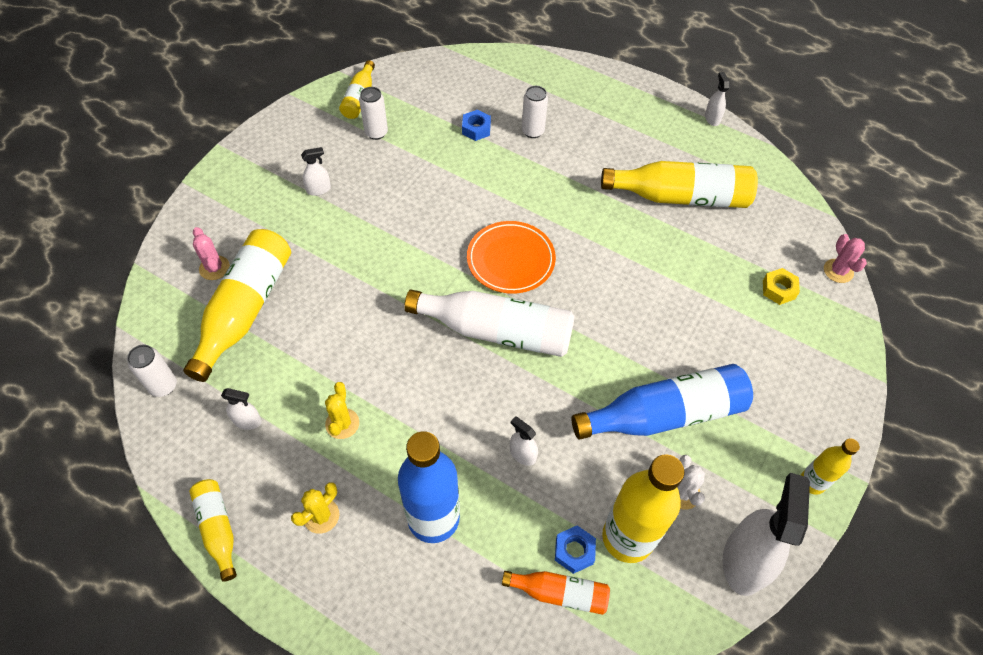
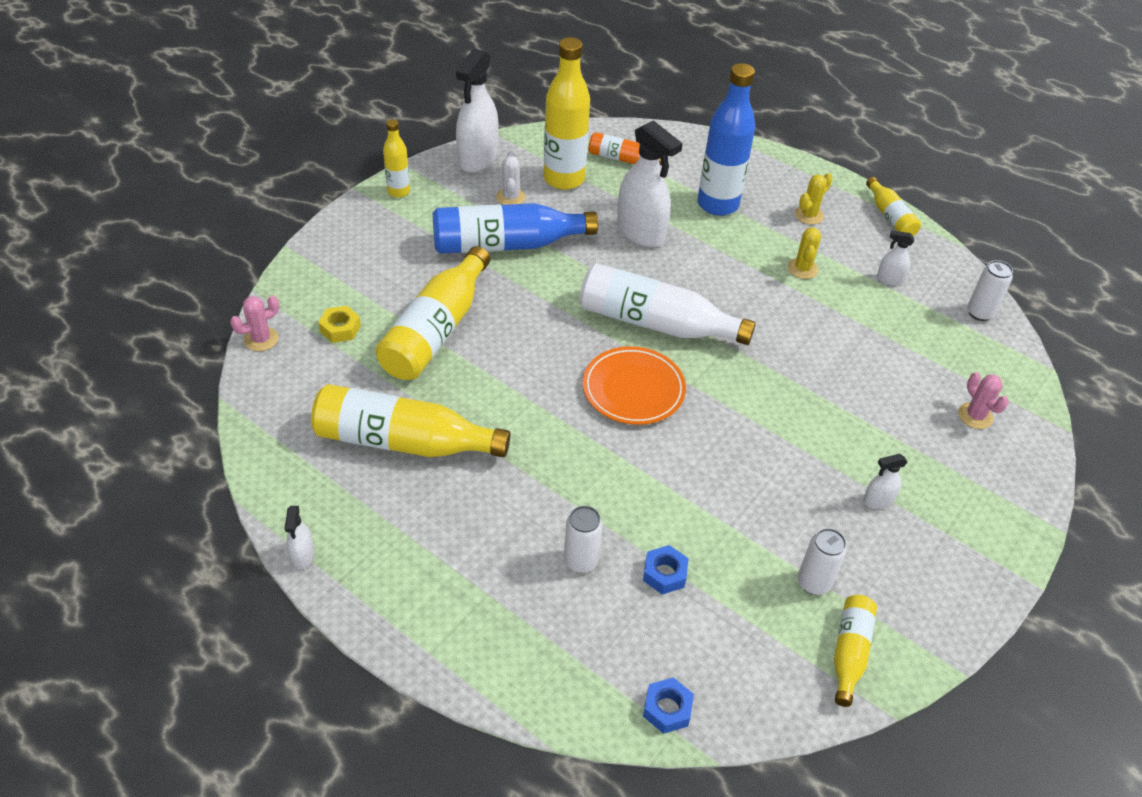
camera: 175 degrees left, 10 degrees down
(245, 309) = (924, 370): yellow bottle -> yellow bottle (436, 330)
(522, 454) = (641, 233): white spray bottle -> white spray bottle, size x2.16
(574, 551) = (607, 177): blue nut -> blue nut (667, 709)
(838, 271) = (261, 339): pink cactus -> pink cactus turned 60 degrees clockwise

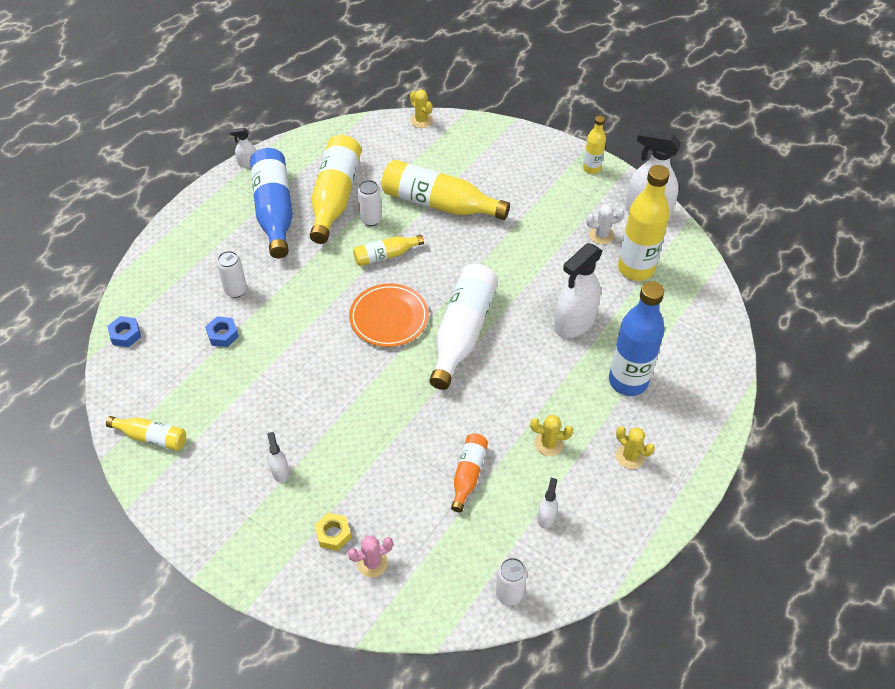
camera: 90 degrees right, 5 degrees up
(261, 339) = (421, 120): pink cactus -> yellow cactus
(340, 329) = (435, 155): yellow nut -> yellow nut (333, 534)
(506, 244) = (541, 236): blue bottle -> blue bottle (274, 211)
(623, 159) = (677, 310): orange bottle -> orange bottle (468, 474)
(813, 583) = (209, 421): white can -> white can (371, 220)
(890, 217) = (645, 531): yellow bottle -> yellow bottle (385, 255)

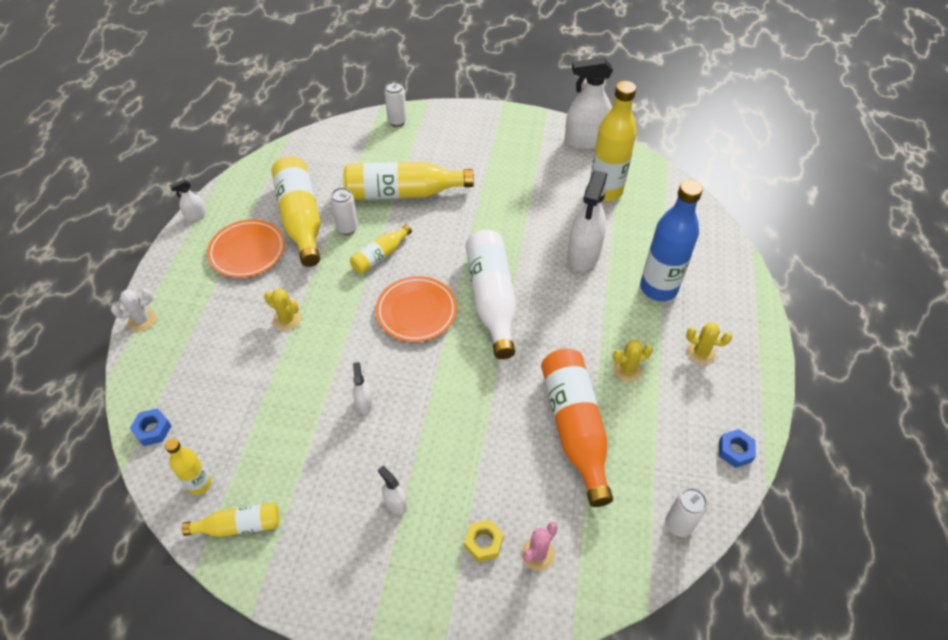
camera: 25 degrees left, 0 degrees up
(223, 335) = (259, 389): blue nut -> blue nut (735, 451)
(236, 290) = (249, 341): white can -> white can (397, 121)
(274, 211) = (247, 251): blue bottle -> orange plate
(421, 120) = (344, 126): yellow cactus -> yellow cactus (287, 319)
(468, 474) = (575, 428): orange bottle -> orange bottle, size x1.89
(546, 517) = (666, 438): white spray bottle -> white spray bottle (364, 403)
(591, 168) = (518, 121): yellow bottle -> yellow bottle (199, 484)
(601, 235) = (560, 173): white cactus -> white cactus (142, 320)

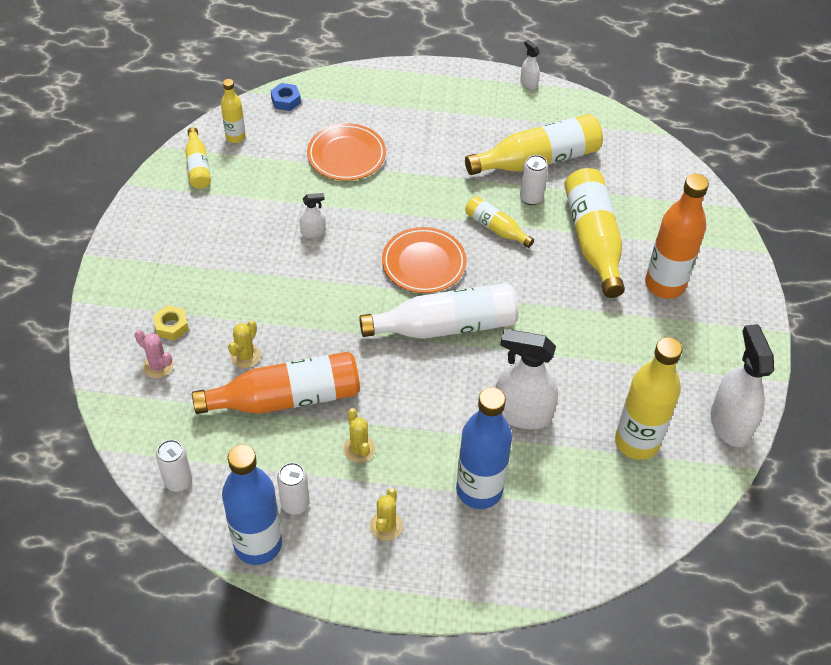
camera: 85 degrees right, 0 degrees up
(142, 320) = (397, 72): white cactus -> none
(247, 251) = (487, 127): orange plate -> orange plate (346, 155)
(287, 319) = (406, 167): yellow cactus -> yellow cactus (245, 356)
(395, 503) = (212, 262): white spray bottle -> none
(397, 121) = (715, 225): white can -> white can (295, 504)
(455, 157) = (665, 284): none -> orange bottle
(735, 451) = (258, 544): blue nut -> blue bottle

